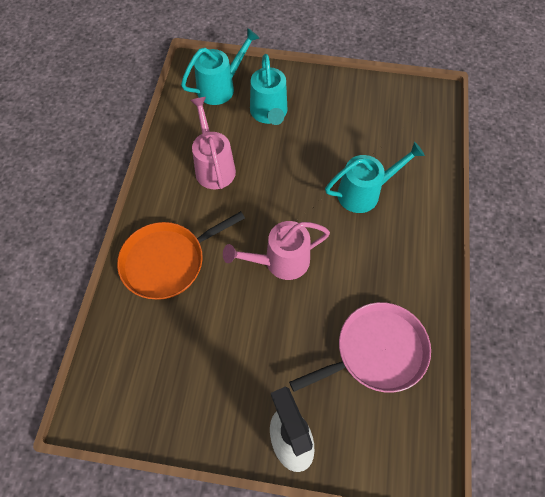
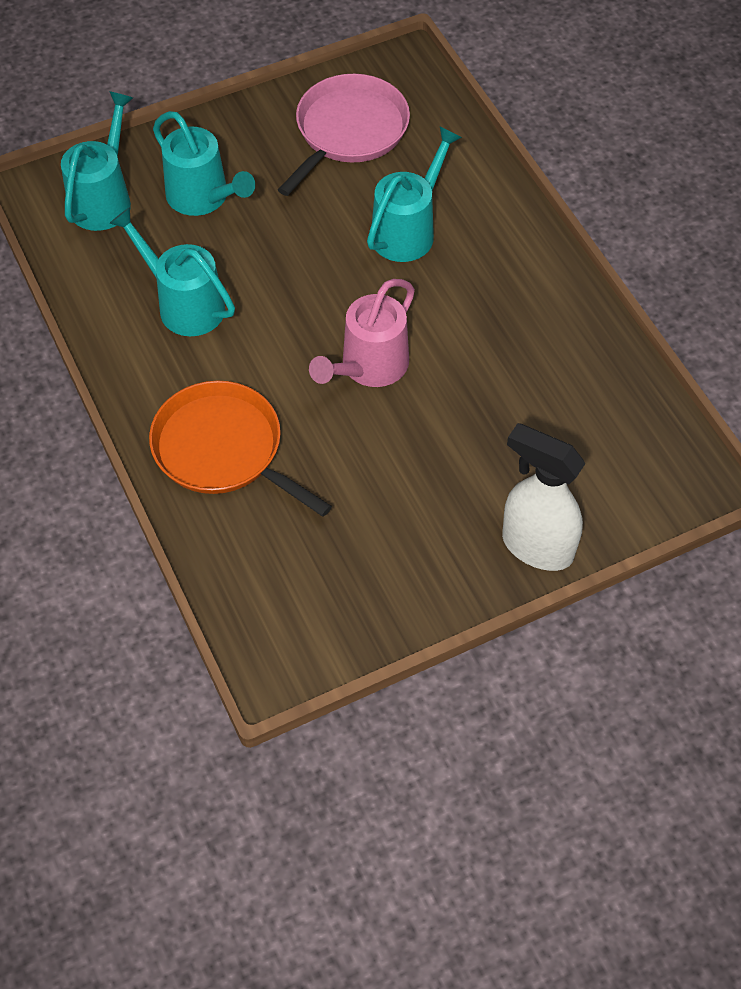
camera: 35 degrees left, 5 degrees down
(167, 261) = (223, 449): orange pan -> orange pan turned 105 degrees clockwise
(213, 166) = (183, 304): pink watering can -> turquoise watering can
(376, 351) = (559, 397): pink pan -> pink pan (348, 131)

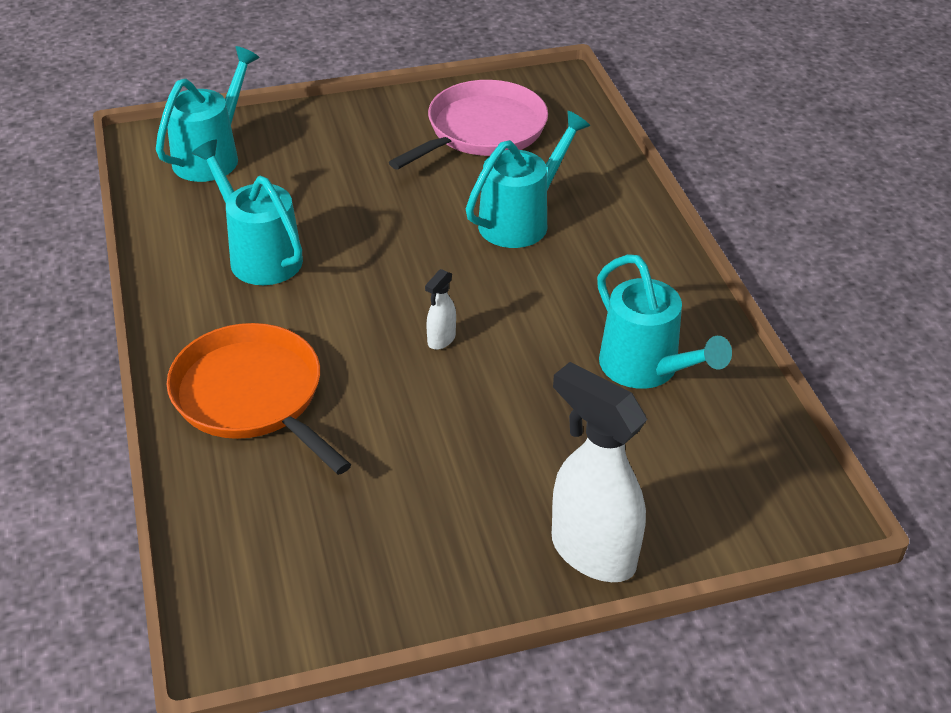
camera: 10 degrees right, 15 degrees down
(204, 198) = (314, 168): turquoise watering can -> turquoise watering can (647, 369)
(368, 368) = (441, 340): pink watering can -> white spray bottle

